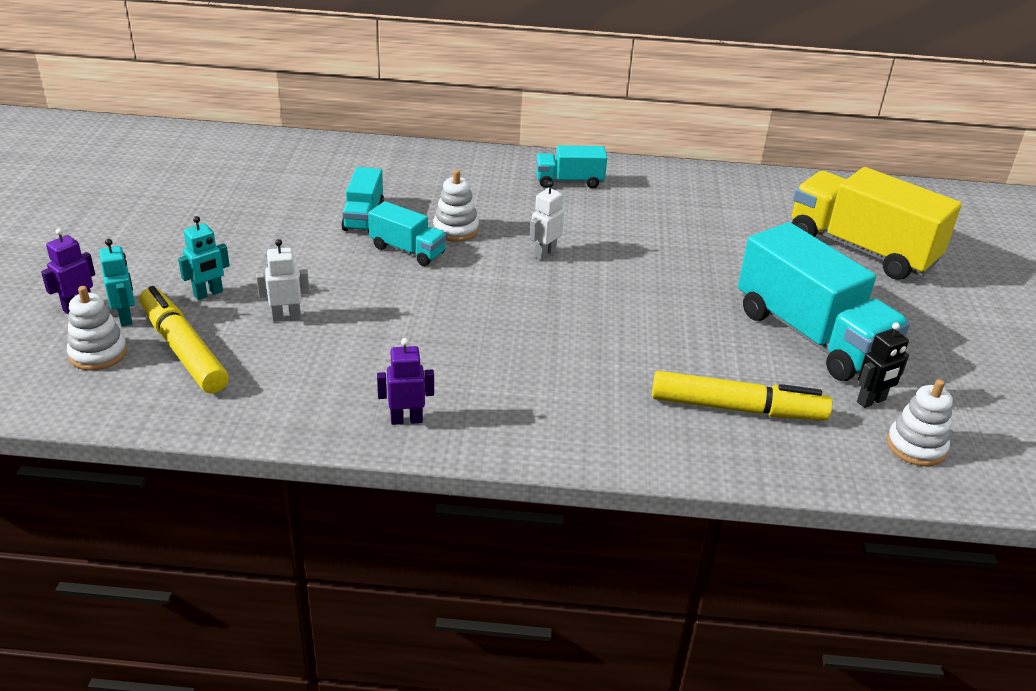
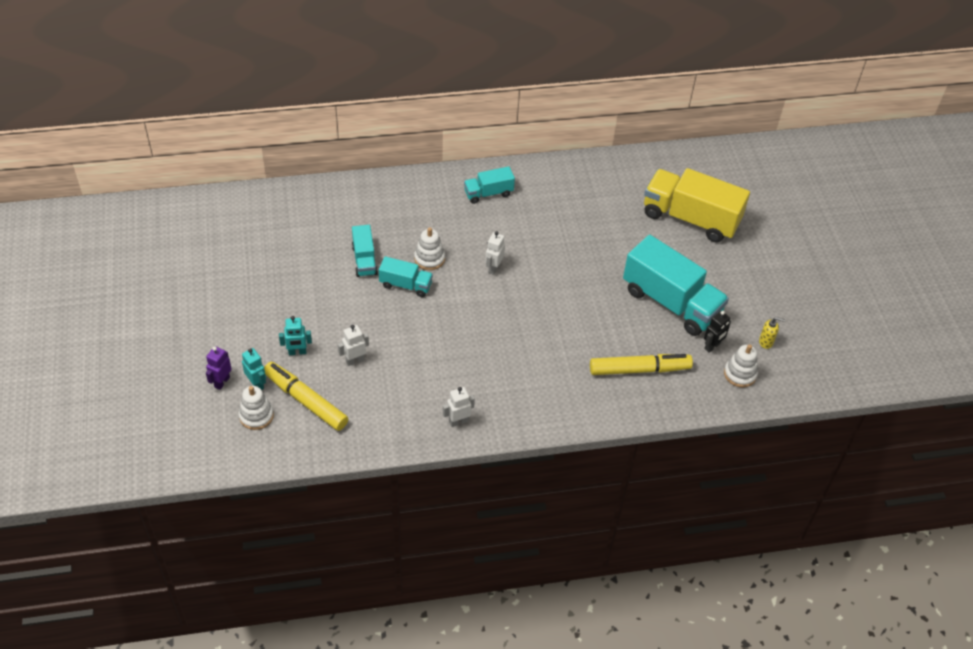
camera: 15 degrees left, 15 degrees up
(208, 294) = (297, 352): turquoise robot -> turquoise robot turned 45 degrees clockwise
(406, 419) = (458, 421): purple robot -> white robot
(968, 412) = (766, 342): none -> yellow soap dispenser

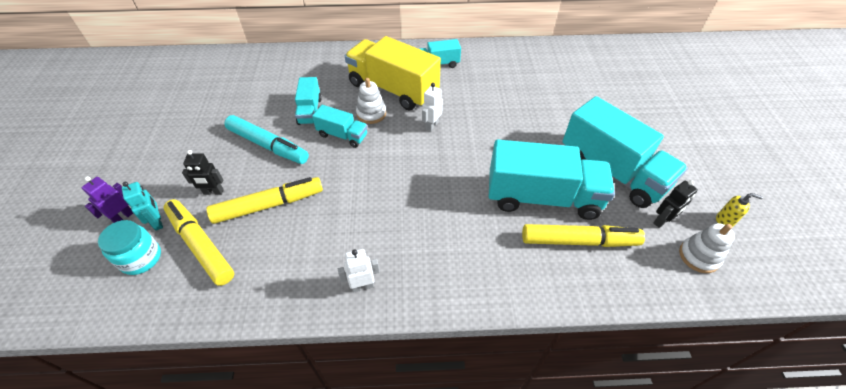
camera: 10 degrees right, 0 degrees up
(256, 415) = (141, 258): white stacking toy -> turquoise jar
(297, 352) = (213, 192): turquoise robot -> black robot
(333, 301) = (268, 145): none -> turquoise marker
(355, 360) = (269, 205): white robot -> yellow marker
(607, 333) = (542, 197): none -> turquoise truck
(690, 218) = (627, 95): yellow truck -> yellow truck (393, 89)

